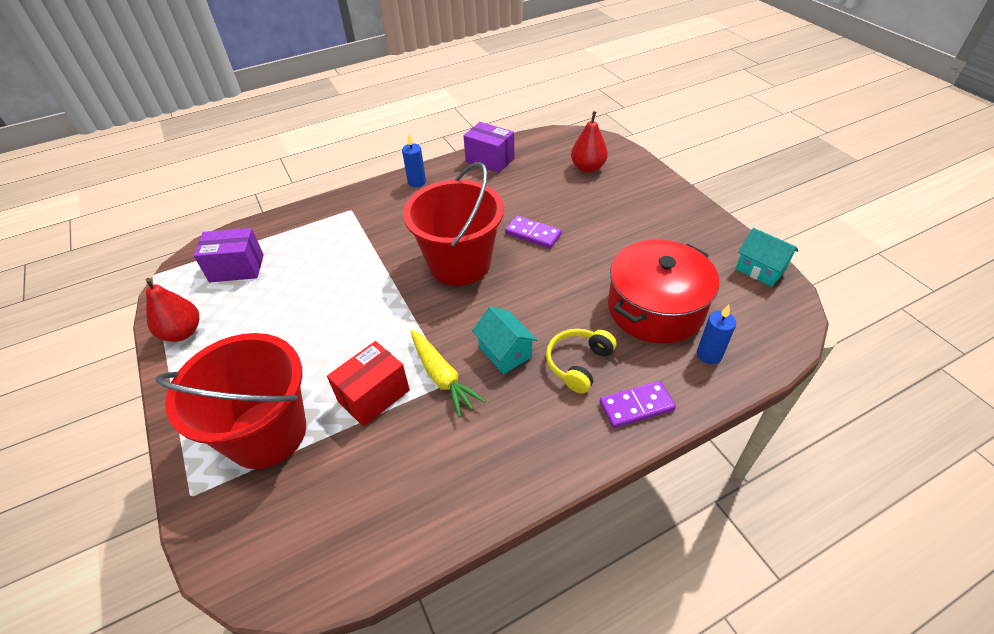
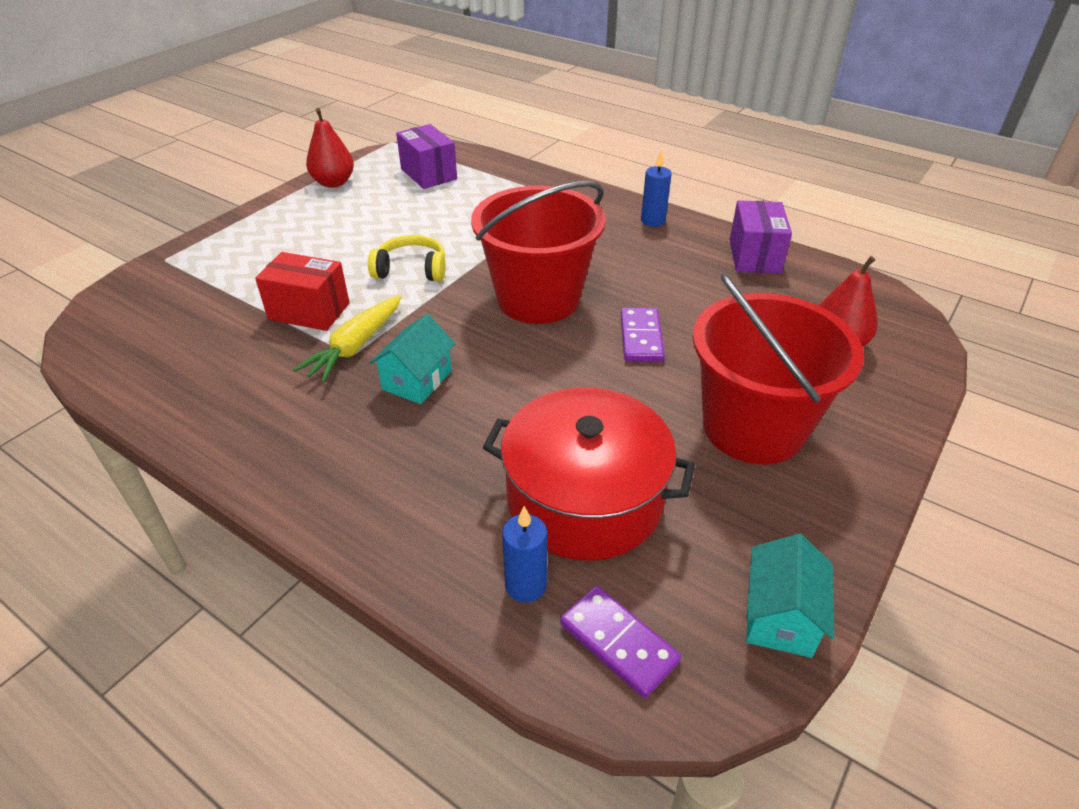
camera: 60 degrees right, 5 degrees down
(267, 433) = (240, 269): red bucket -> red bucket (753, 427)
(578, 364) = (432, 448): yellow headphones -> yellow headphones (411, 270)
(636, 406) = (386, 525): purple domino -> purple domino (619, 642)

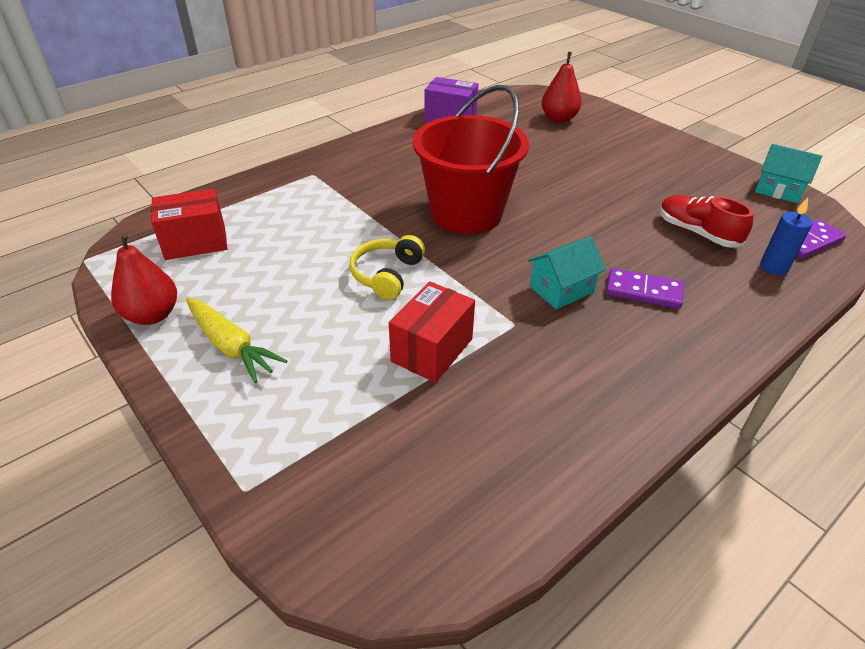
camera: 75 degrees left, 0 degrees up
(355, 346) = (503, 321): yellow carrot -> yellow carrot (231, 346)
(417, 380) = (561, 289): turquoise house -> turquoise house turned 75 degrees counterclockwise
(428, 174) = (195, 242): purple box -> red box
(584, 498) = (697, 232): red pot -> red shoe
(641, 337) = (533, 180): purple domino -> purple domino (643, 291)
(653, 221) = (378, 144): blue candle -> none
(753, 427) = (633, 163): red bucket -> none

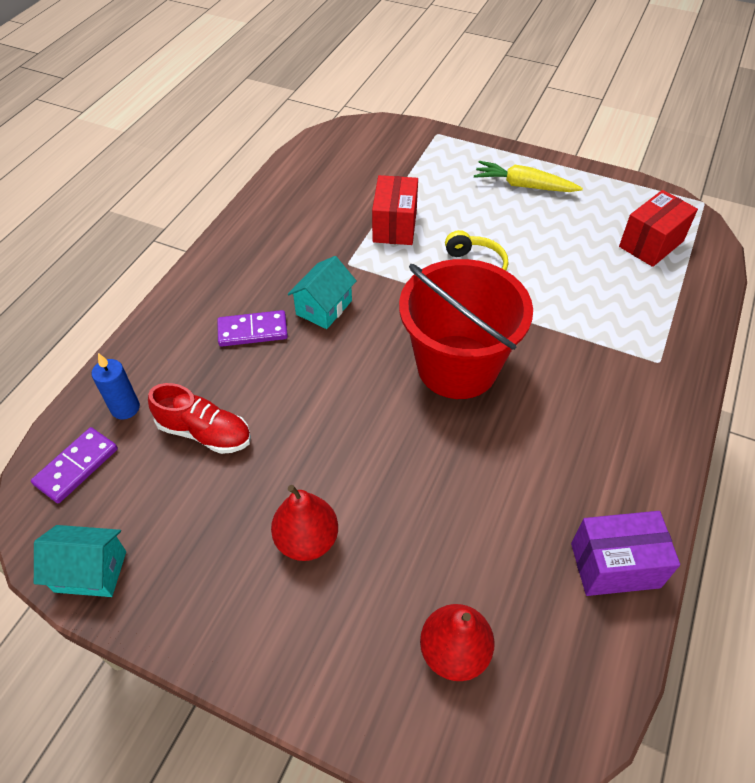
camera: 155 degrees right, 10 degrees up
(152, 315) = (597, 185): red pear -> red pear (307, 540)

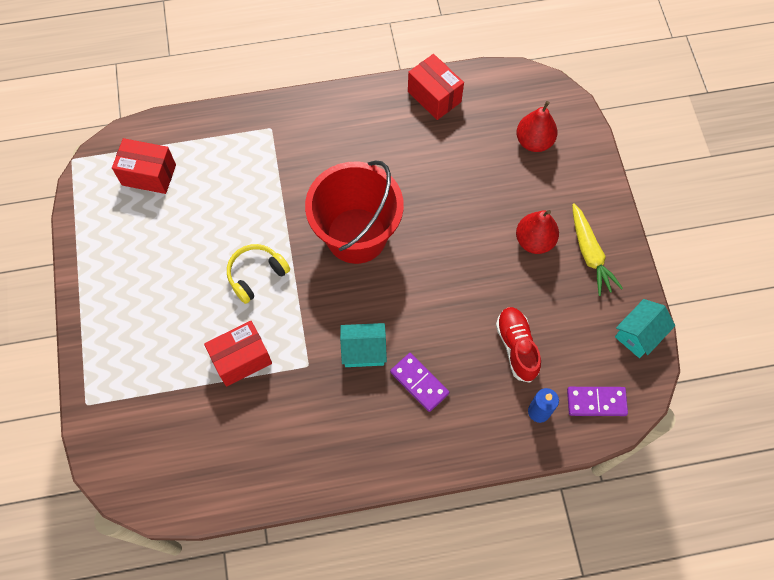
camera: 125 degrees left, 15 degrees up
(90, 571) = (639, 334): turquoise house -> turquoise house turned 75 degrees clockwise
(524, 186) = (126, 291): yellow carrot -> yellow carrot (589, 254)
(615, 565) = (434, 96): purple box -> red box

